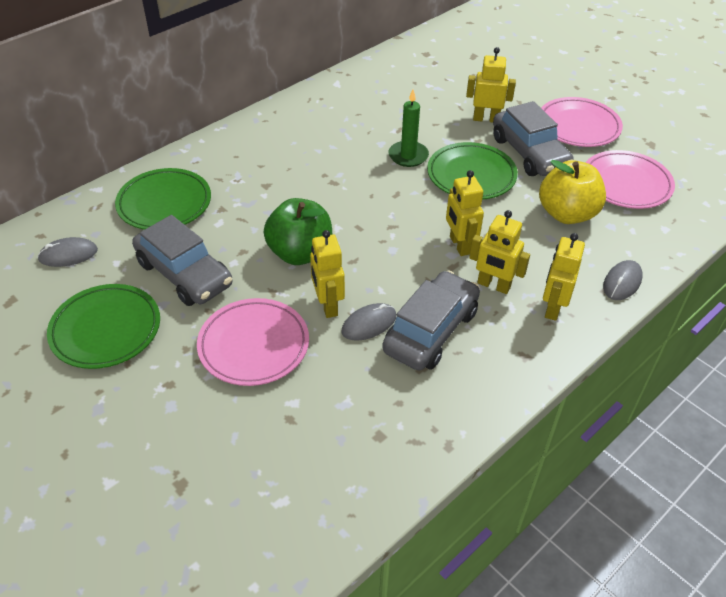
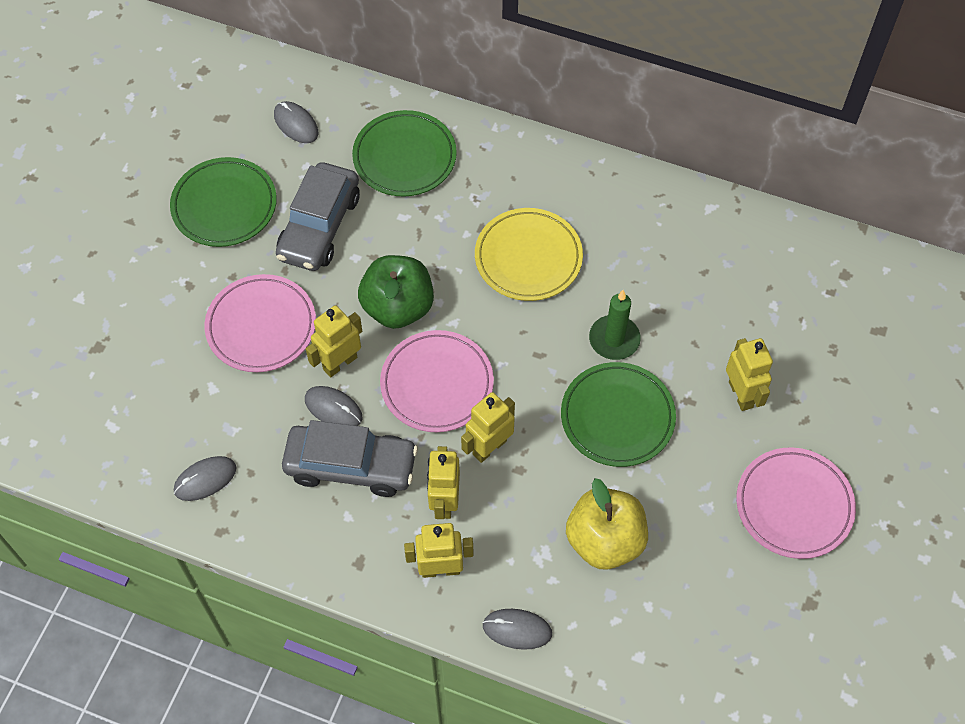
camera: 65 degrees right, 15 degrees up
(310, 172) = (528, 258): none -> yellow plate
(387, 440) = (205, 479): none -> grey mouse
(529, 153) = (699, 465): grey car -> none
(626, 183) = (703, 592): pink plate -> pink plate (437, 384)

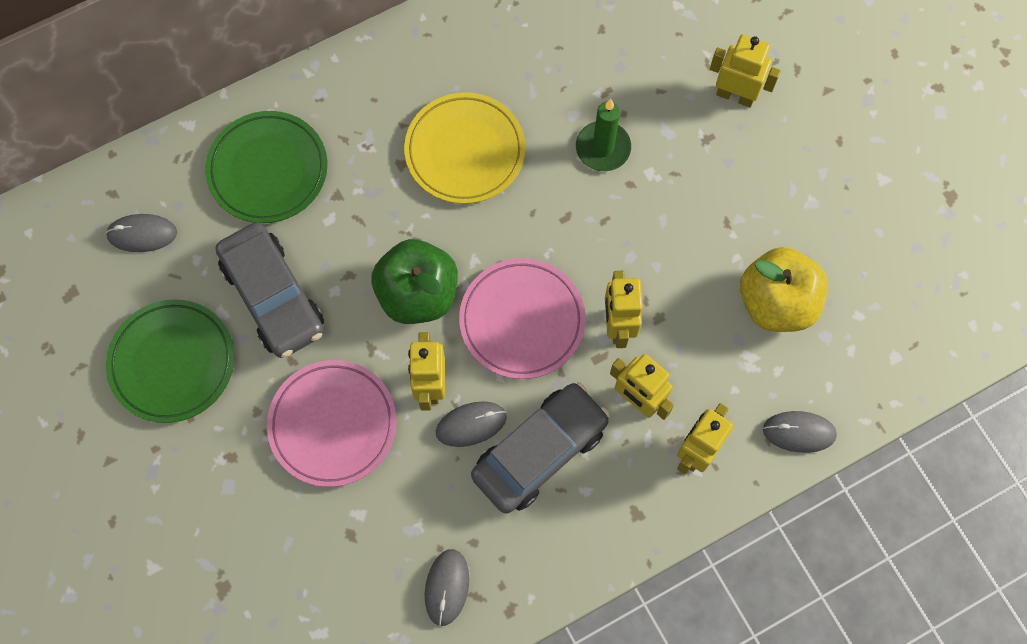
camera: 50 degrees left, 10 degrees up
(517, 630) = (799, 432): grey mouse -> grey mouse turned 45 degrees clockwise
(617, 417) = (676, 204): green plate -> none
(794, 505) = (861, 138): pink plate -> none

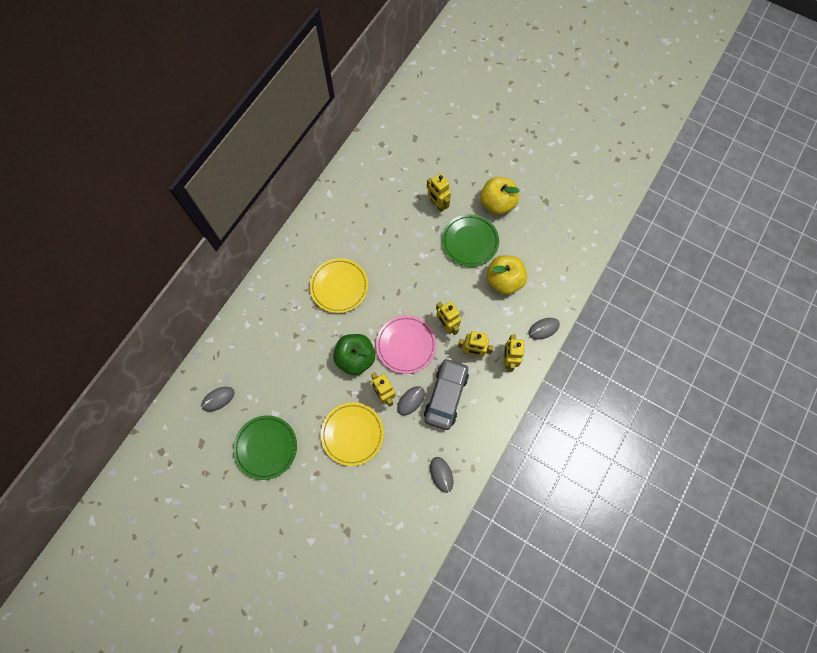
camera: 30 degrees left, 0 degrees up
(268, 170) = (258, 340): green plate -> green plate (470, 242)
(273, 297) = (294, 394): grey car -> none
(333, 424) = (352, 434): pink plate -> yellow plate
(603, 148) = (396, 255): green candle -> none
(735, 95) = (437, 204): yellow robot -> yellow robot turned 120 degrees counterclockwise
(851, 152) = (497, 204): none -> yellow apple

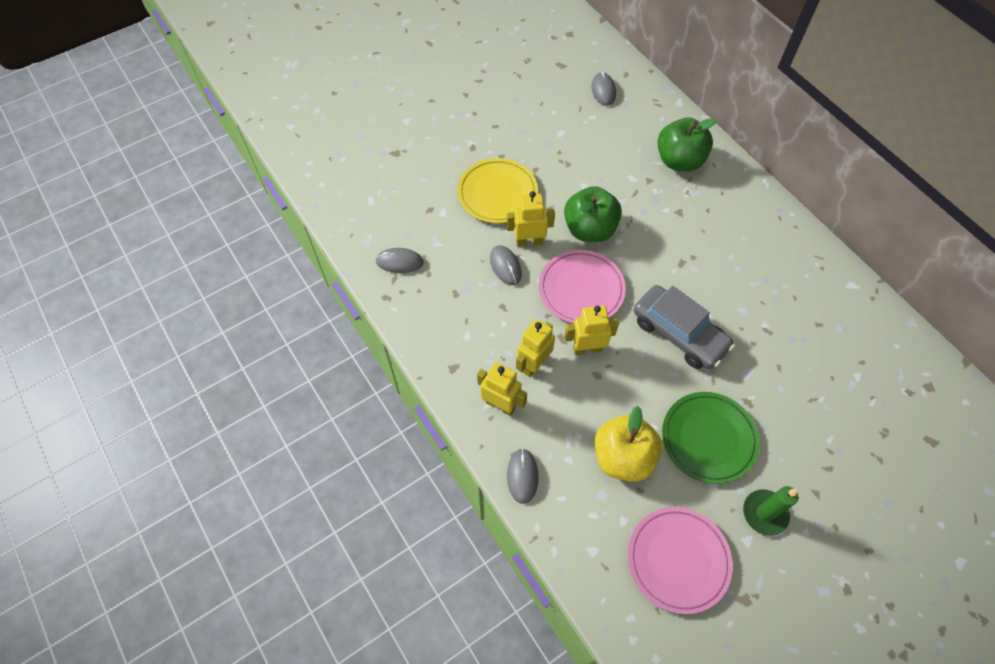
camera: 115 degrees right, 10 degrees down
(266, 447) = (526, 114): green plate -> none
(269, 321) = (679, 161): none -> green apple
(339, 287) = (697, 247): yellow plate -> none
(437, 204) = (790, 421): yellow robot -> none
(446, 396) = (491, 306): grey car -> grey car (679, 333)
(497, 204) = (765, 513): yellow apple -> green candle
(544, 236) = (678, 560): none -> pink plate

